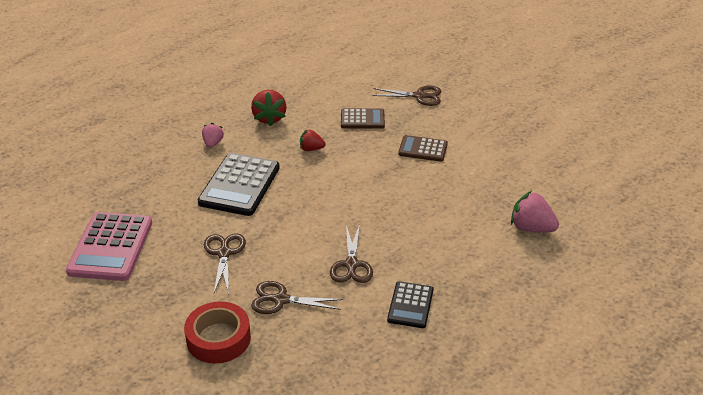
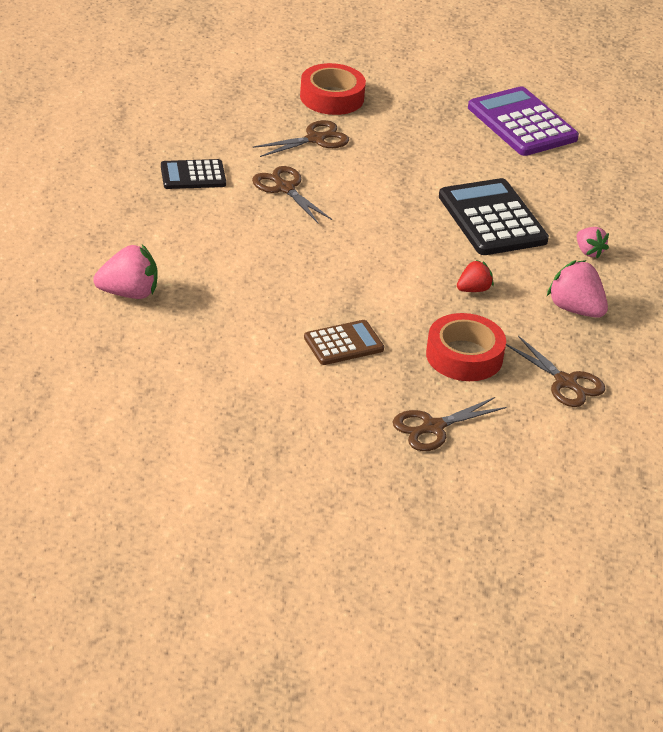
camera: 140 degrees right, 0 degrees up
(111, 247) = (522, 123): pink calculator -> purple calculator
(224, 253) = (416, 155): brown scissors -> brown scissors (566, 382)
(269, 118) = (575, 309): red strawberry -> pink strawberry
(362, 119) = (464, 356): brown calculator -> red tape
(410, 305) = (193, 175): black calculator -> black calculator turned 75 degrees counterclockwise

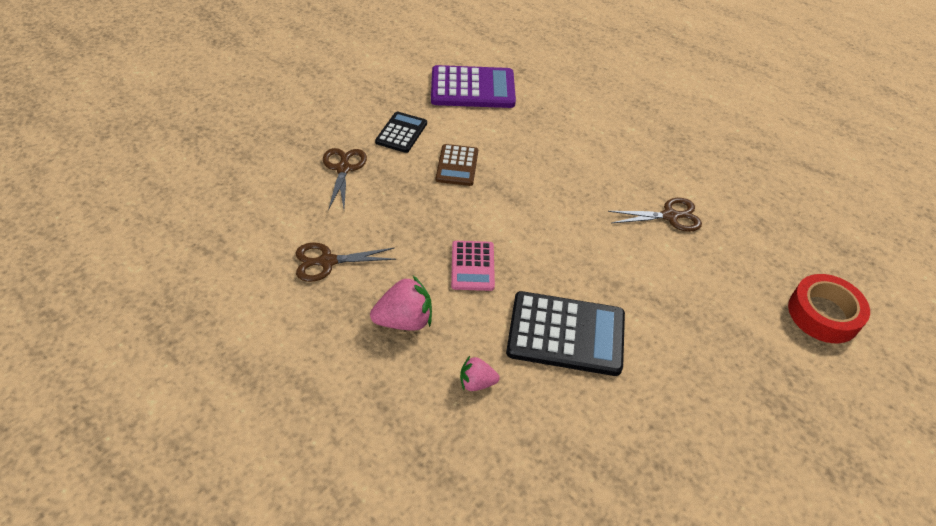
camera: 120 degrees right, 10 degrees up
(129, 293) = (571, 96): pink strawberry -> none
(193, 175) = (706, 173): black calculator -> black calculator (401, 133)
(315, 139) = (745, 268): brown scissors -> none
(464, 356) = (399, 219): red tape -> none
(473, 289) = (472, 266): red strawberry -> pink calculator
(522, 123) = (738, 465): purple calculator -> purple calculator (472, 88)

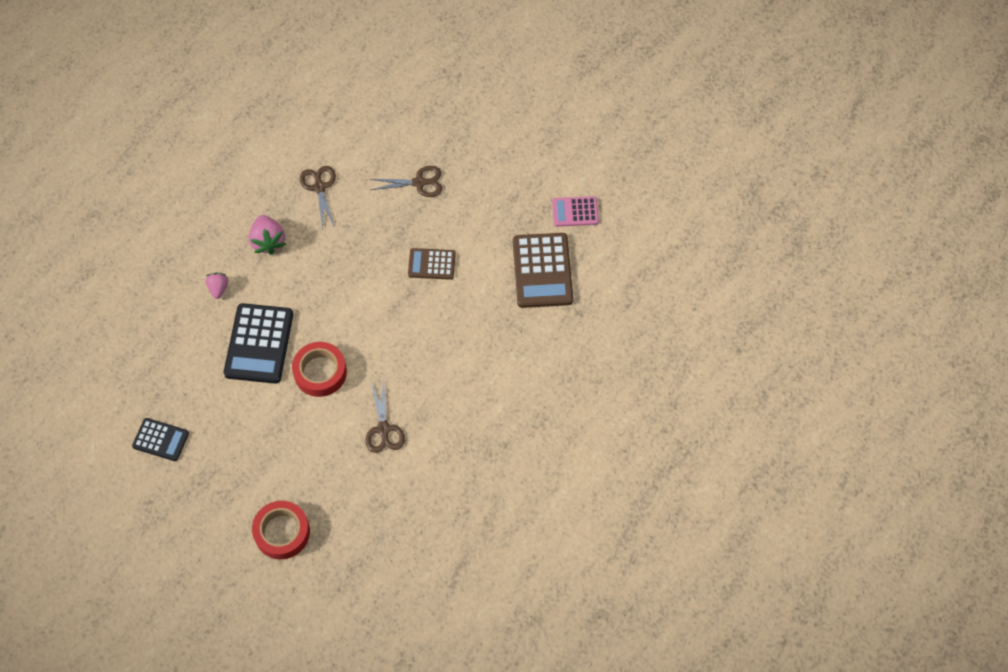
camera: 90 degrees right, 15 degrees up
(401, 133) = (469, 219): black calculator -> black calculator (161, 440)
(472, 88) = (542, 271): purple calculator -> brown calculator
(472, 266) = (320, 281): pink calculator -> pink calculator (575, 212)
(603, 270) = (320, 372): none -> red tape

